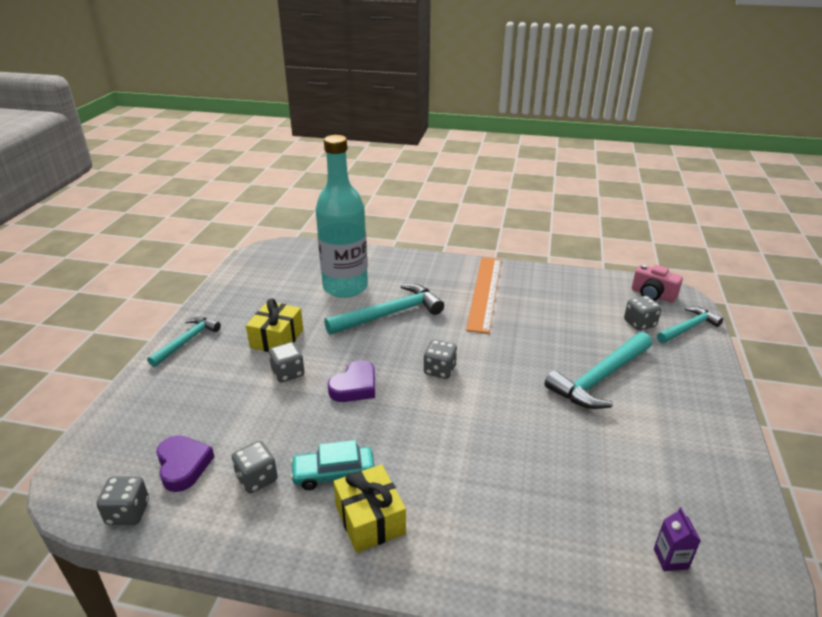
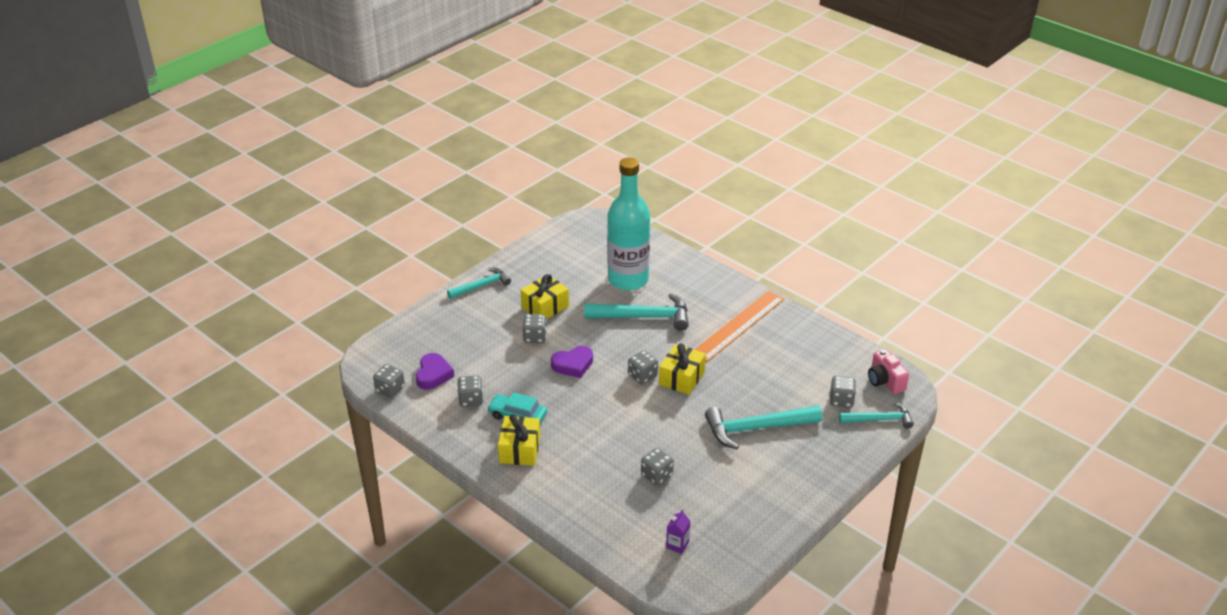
camera: 30 degrees right, 5 degrees up
(480, 357) = (681, 378): none -> yellow gift
(558, 476) = (657, 475): none -> grey dice

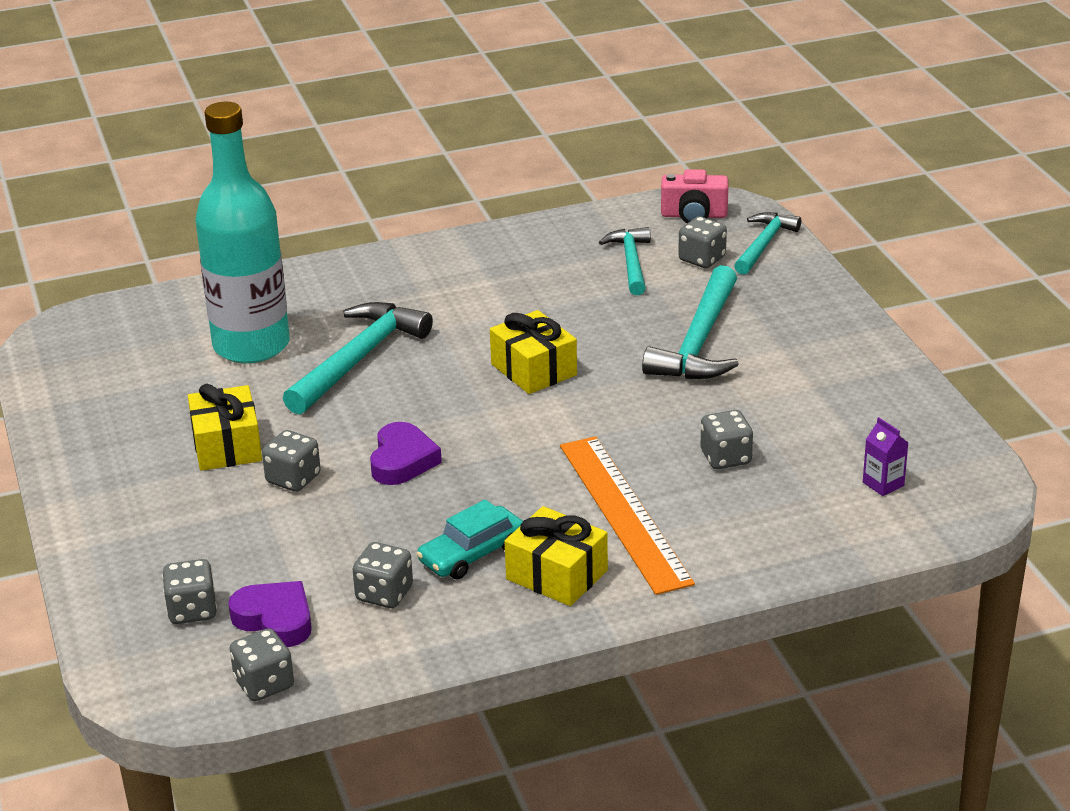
camera: 60 degrees left, 5 degrees down
(482, 286) = (92, 497): turquoise hammer -> turquoise hammer (631, 262)
(642, 376) = (494, 402): grey dice -> grey dice (192, 610)
(738, 325) = (467, 285): orange ruler -> orange ruler (624, 512)

